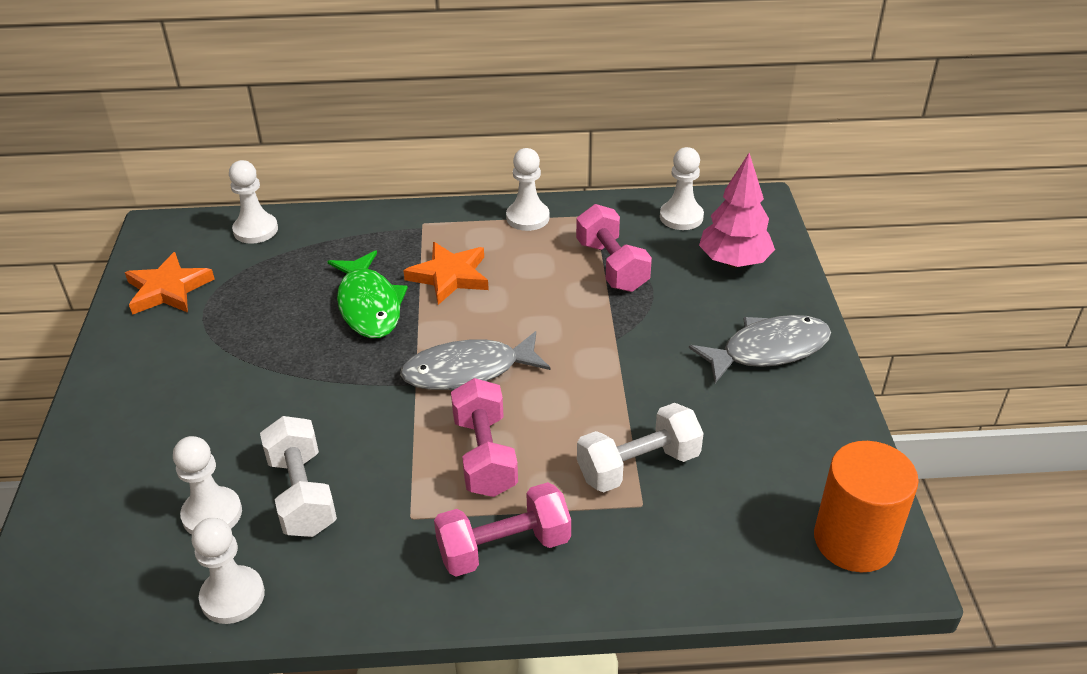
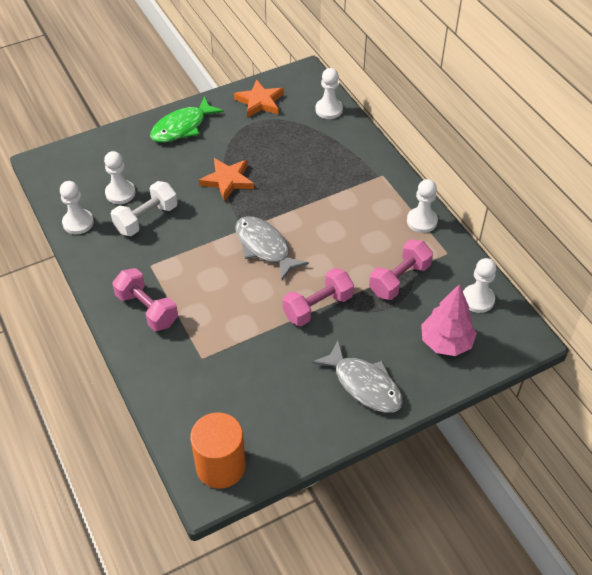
camera: 65 degrees right, 10 degrees up
(369, 305) = (294, 184): green fish -> green fish (182, 127)
(449, 276) = (341, 207): orange star -> orange star (227, 180)
(485, 455) = (205, 278): pink dumbbell -> pink dumbbell (318, 307)
(638, 466) = (230, 347): white dumbbell -> none

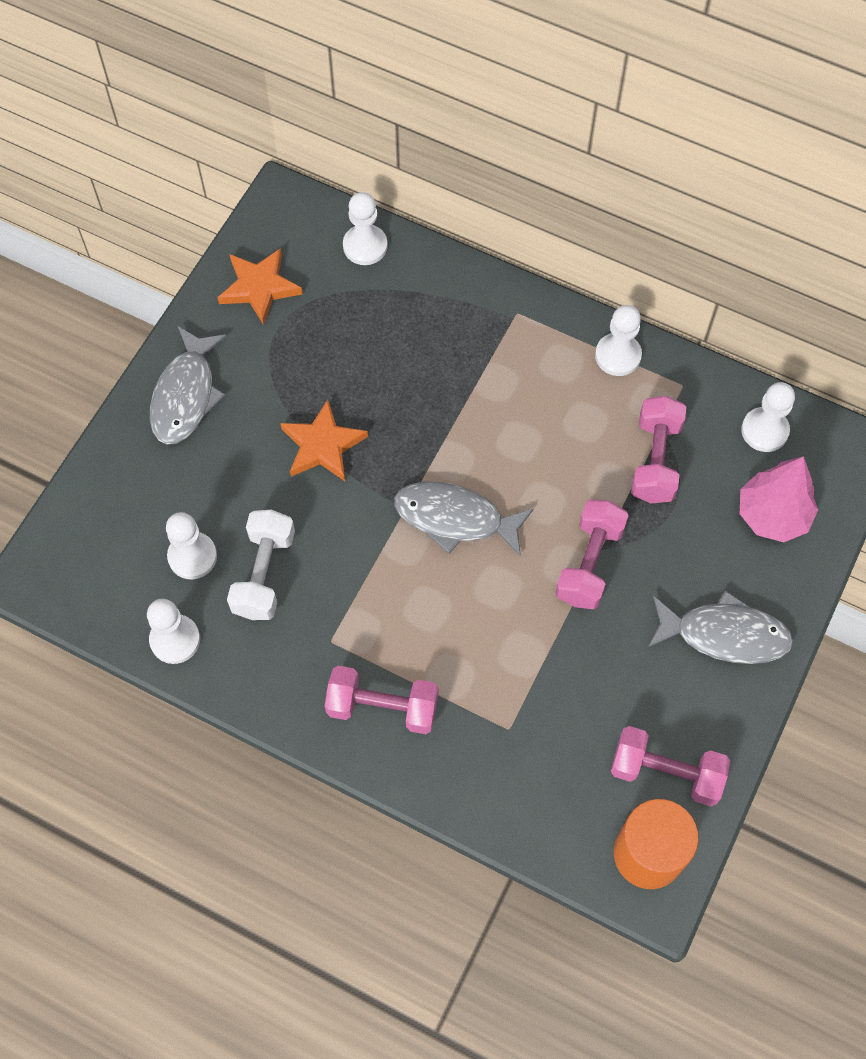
camera: 35 degrees left, 15 degrees up
(182, 127) = (186, 395): green fish -> grey fish
(268, 432) = (666, 772): none -> pink dumbbell

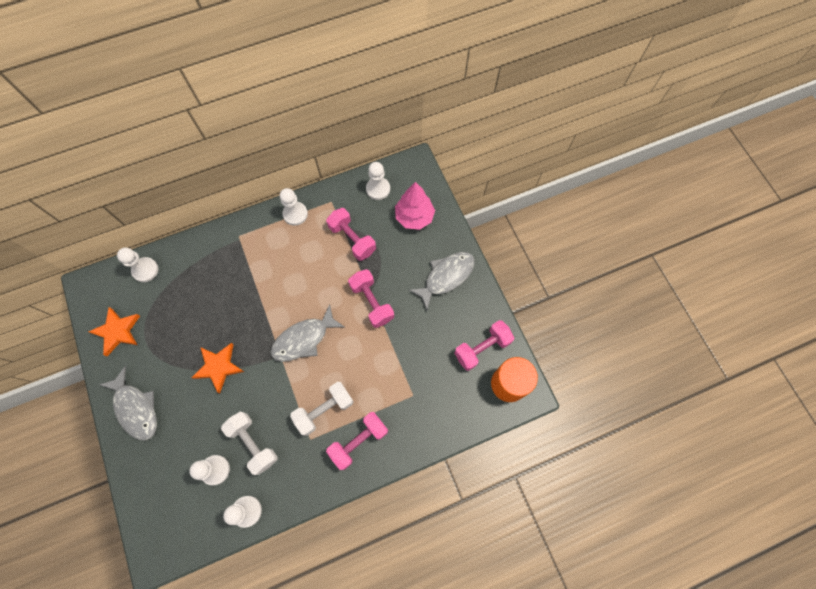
camera: 50 degrees left, 5 degrees up
(384, 626) = (324, 410): none -> white dumbbell

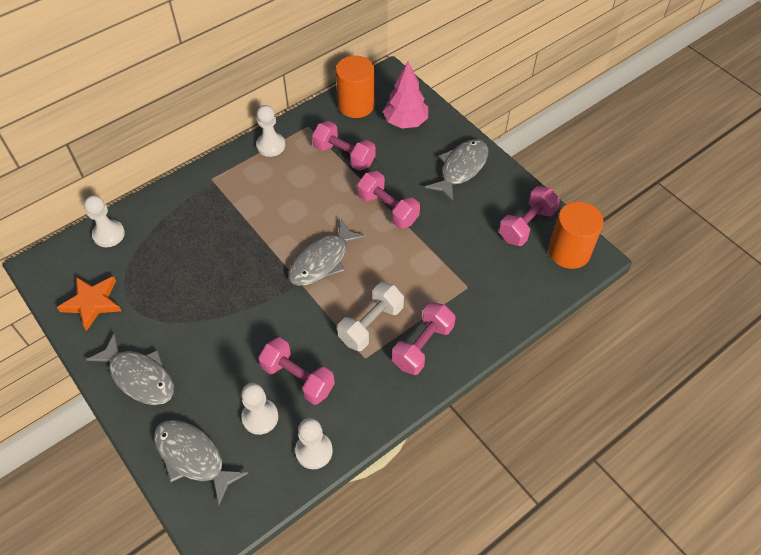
camera: 15 degrees left, 15 degrees down
(157, 490) = (193, 457): none -> grey fish
(218, 367) = (229, 310): orange star -> none
(253, 443) = (298, 378): white dumbbell -> pink dumbbell
(378, 189) = (356, 105): white pawn -> orange cylinder

